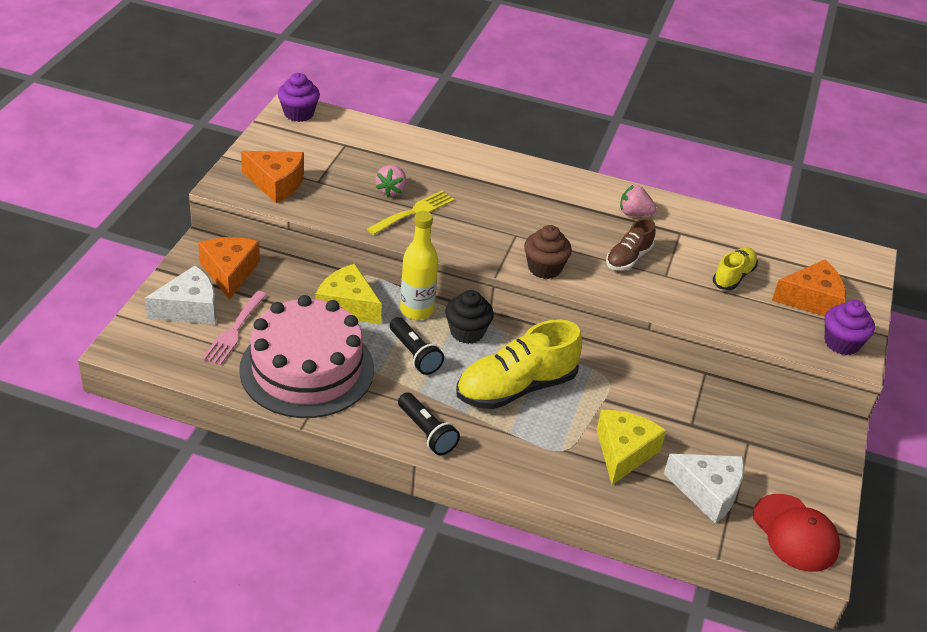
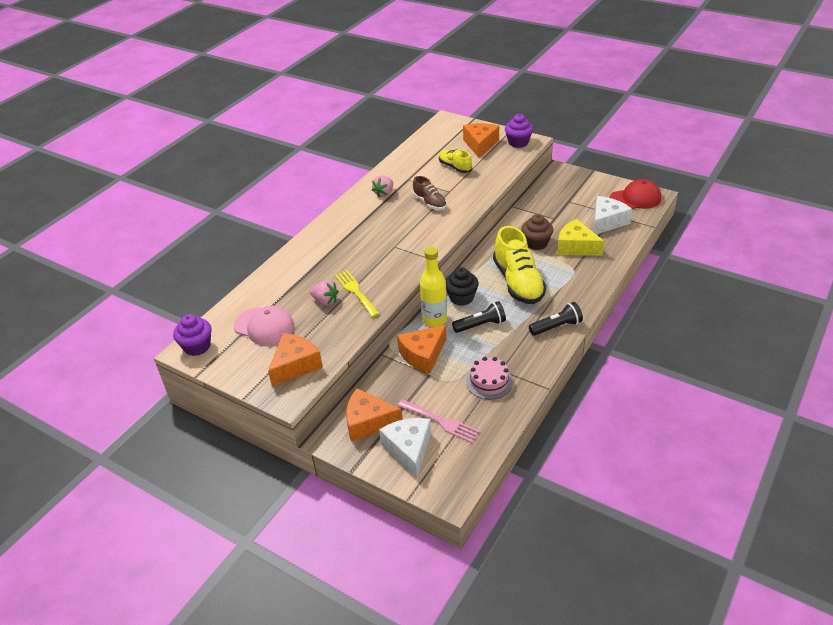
camera: 70 degrees left, 0 degrees up
(307, 369) = (489, 382): pink cake -> pink cake, size x0.46
(338, 152) = (264, 326): none -> pink cap
(347, 305) = (423, 355): yellow cheese -> orange cheese
(544, 268) = (433, 238): brown cupcake -> brown cupcake (536, 243)

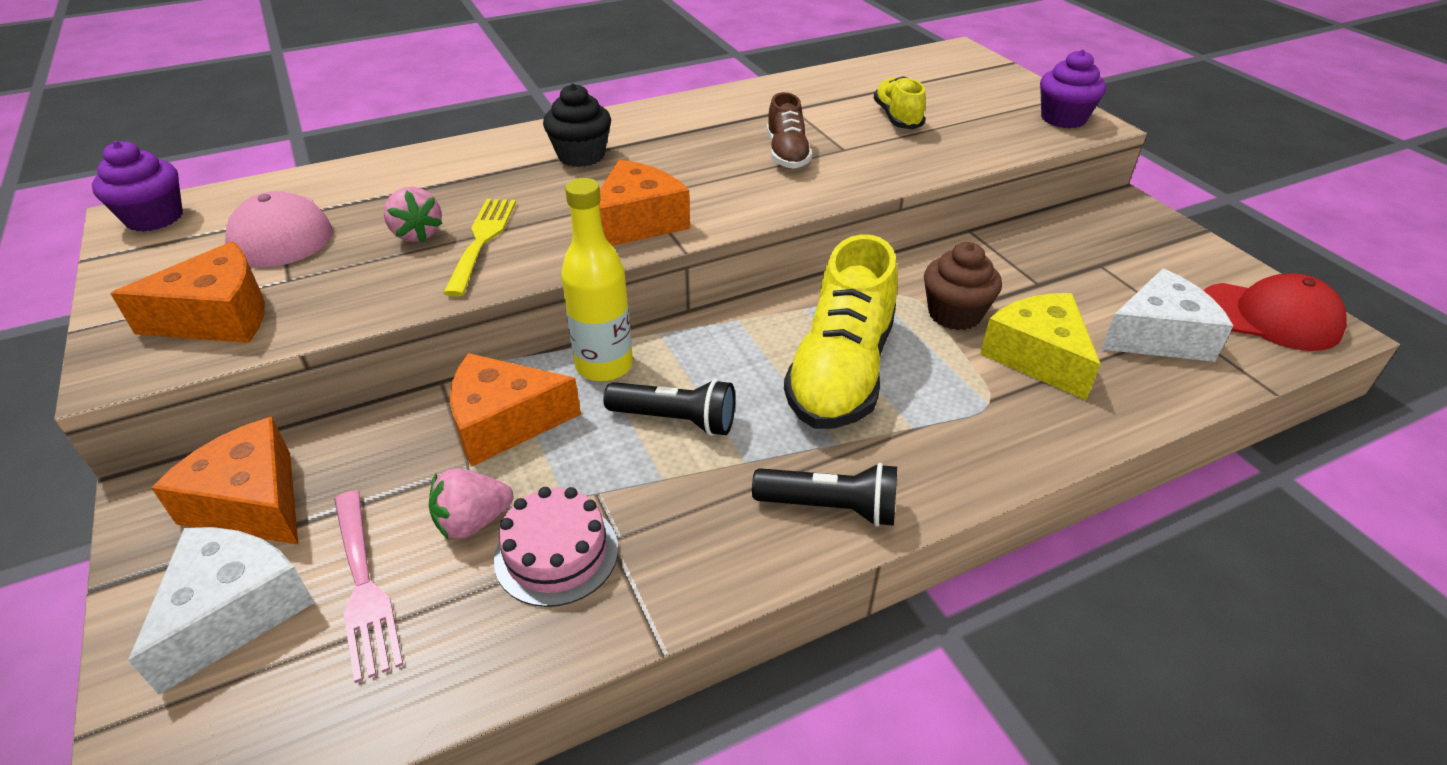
camera: 30 degrees right, 0 degrees up
(384, 193) = (727, 115): pink strawberry -> pink strawberry (473, 521)
(461, 298) = (699, 349): black cupcake -> black cupcake (581, 156)
(480, 145) = (983, 100): orange cheese -> orange cheese (637, 222)

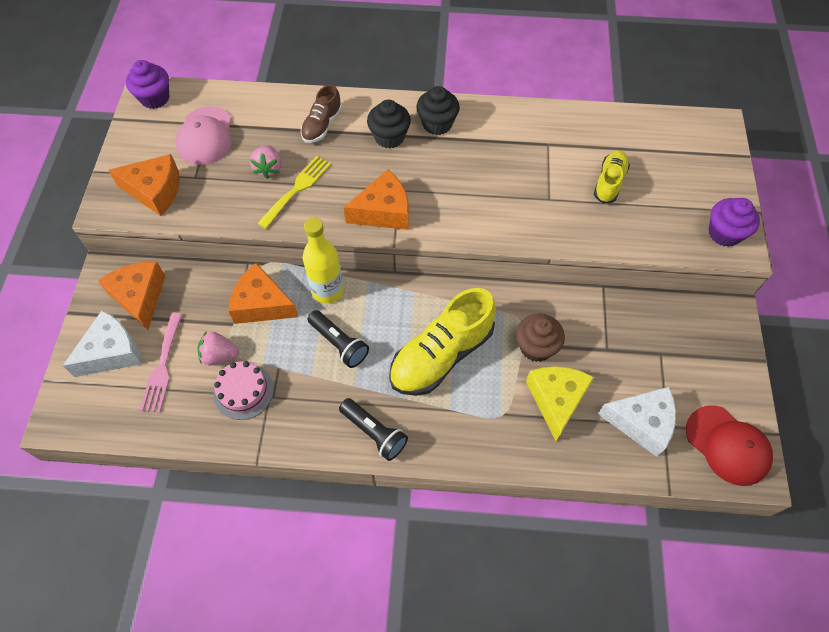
camera: 30 degrees right, 20 degrees up
(636, 129) = (437, 124): none -> black cupcake
(787, 154) = (510, 188): brown shoe -> brown shoe (322, 125)

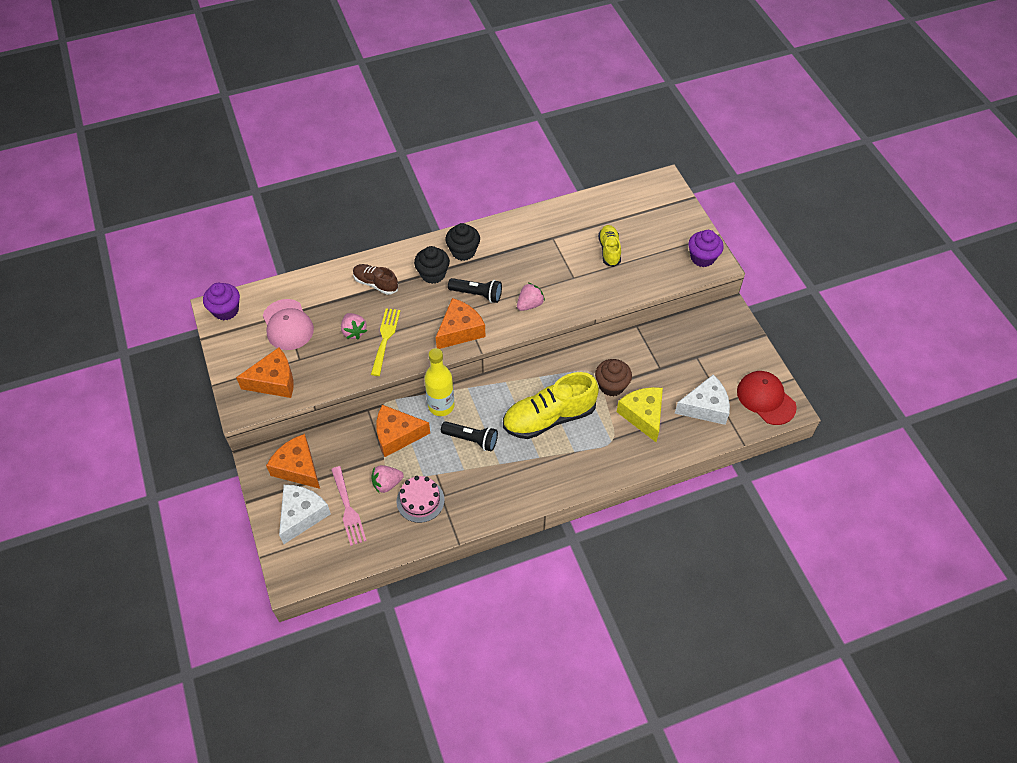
camera: 25 degrees left, 5 degrees down
(322, 125) = (376, 284): brown shoe -> brown shoe turned 120 degrees clockwise
(374, 432) = (531, 488): black flashlight -> black flashlight (477, 294)
(441, 355) = (549, 417): yellow shoe -> yellow shoe turned 45 degrees clockwise
(480, 211) = (530, 304): none -> pink strawberry
(727, 445) = (766, 399): red cap -> red cap turned 150 degrees counterclockwise

